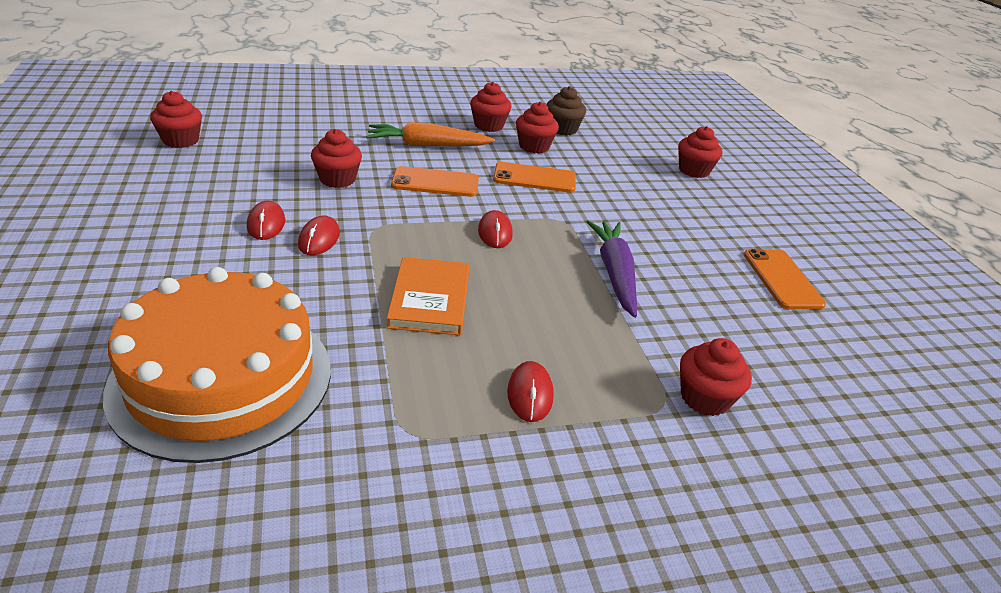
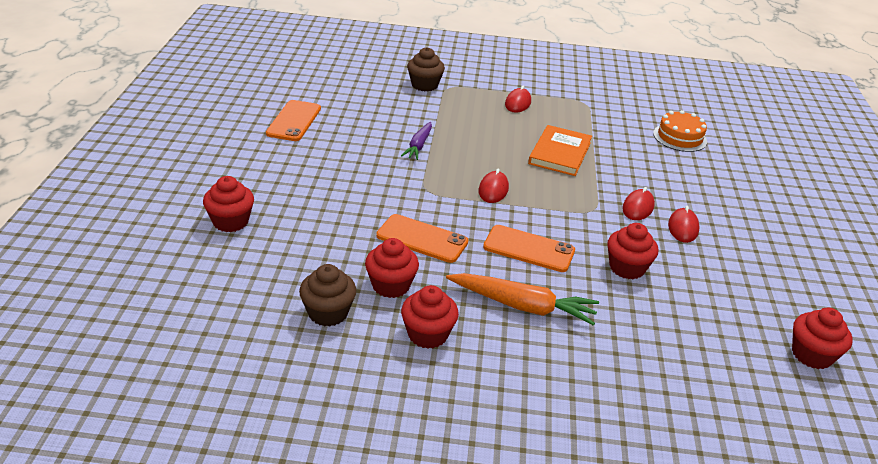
camera: 160 degrees left, 0 degrees up
(222, 378) = (679, 137): orange cake -> orange cake, size x0.47
(614, 273) = (418, 146): purple carrot -> purple carrot, size x0.62
(704, 398) = (424, 85): red cupcake -> brown cupcake

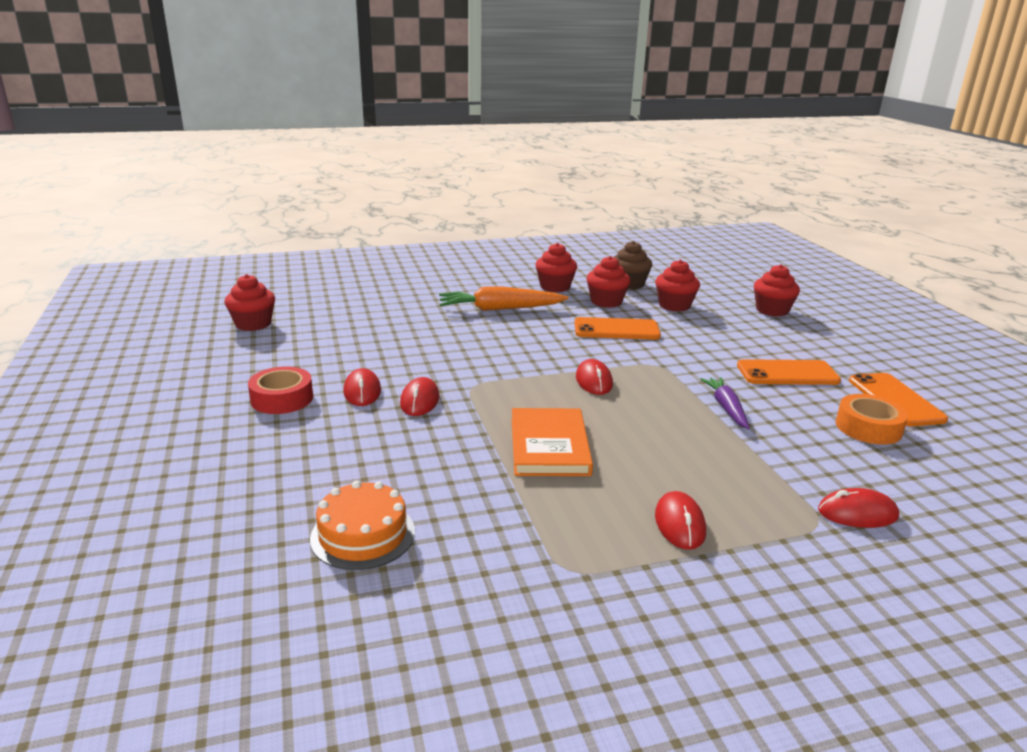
camera: 160 degrees right, 10 degrees down
(346, 112) = (868, 427): none -> orange tape
(424, 85) = (857, 513): brown cupcake -> red mouse
(529, 249) = (519, 341): orange phone -> orange phone (787, 373)
(627, 268) = (420, 346): red cupcake -> red cupcake (674, 305)
(747, 237) = (282, 399): none -> red tape

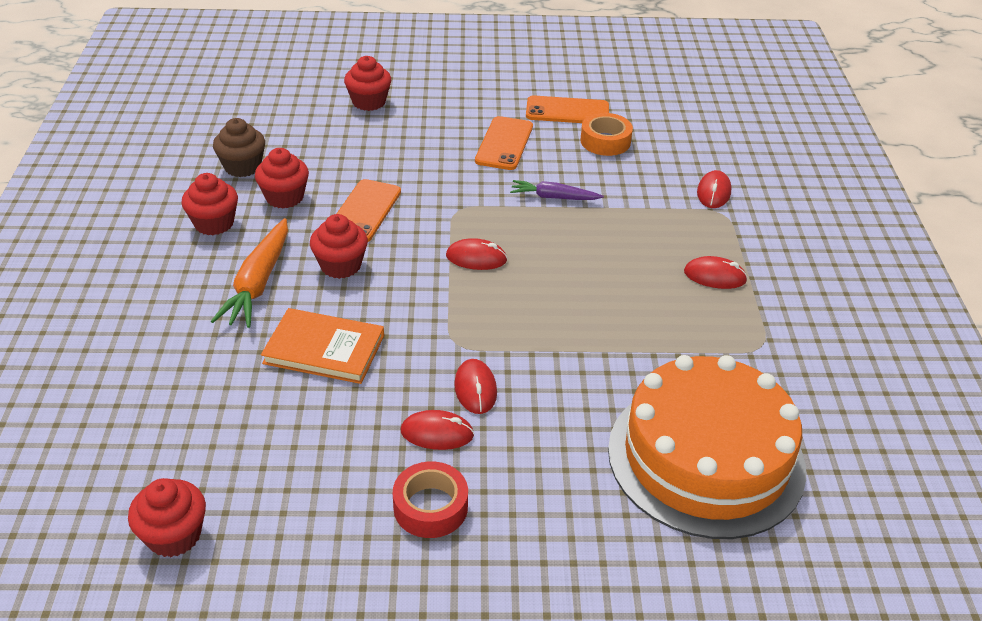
camera: 75 degrees left, 15 degrees up
(363, 535) = (706, 458): orange cake -> orange cake, size x2.13
(420, 401) = (475, 389): red mouse -> red mouse turned 60 degrees clockwise
(549, 446) = (590, 316): orange book -> orange book (324, 349)
(674, 305) = (323, 155): red cupcake -> red cupcake (340, 265)

